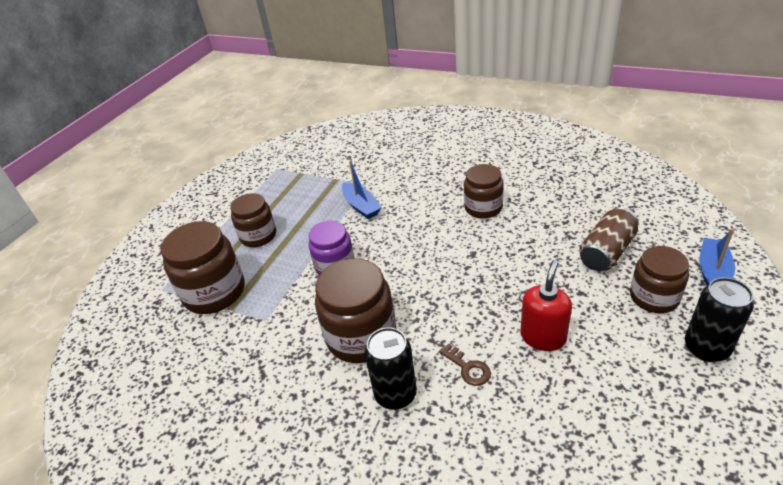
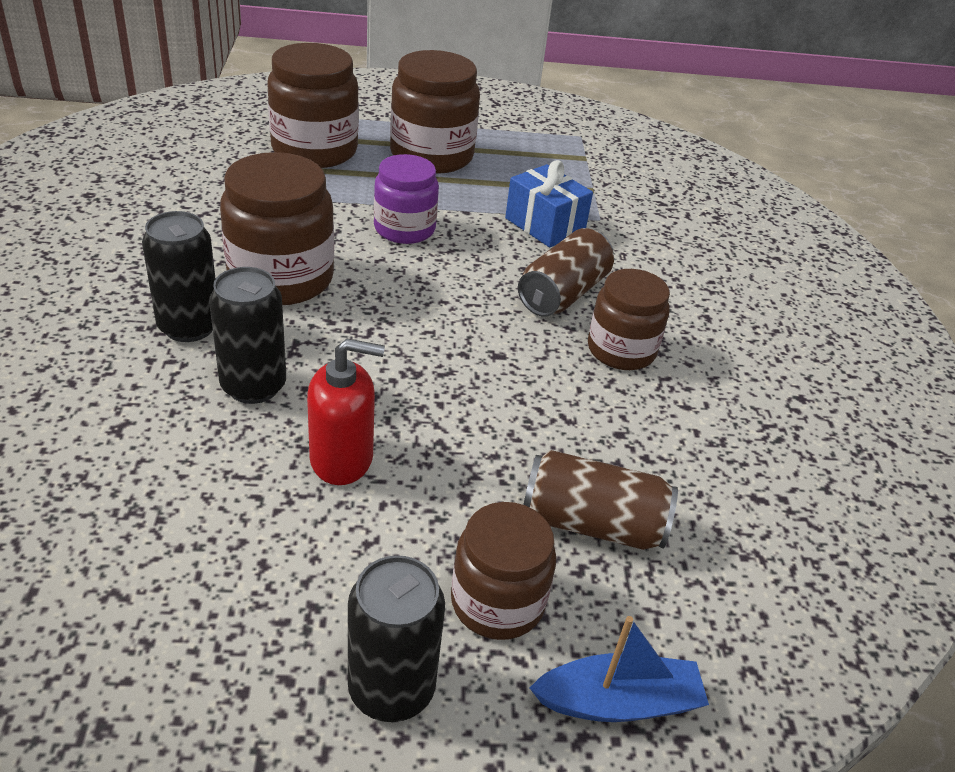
camera: 55 degrees right, 0 degrees up
(258, 236) = (431, 155): brown jar -> brown jar, size x1.53
(361, 206) = (545, 225): blue boat -> blue gift
(428, 216) = (563, 293): none -> brown can
(468, 368) = (253, 386): brown key -> black can

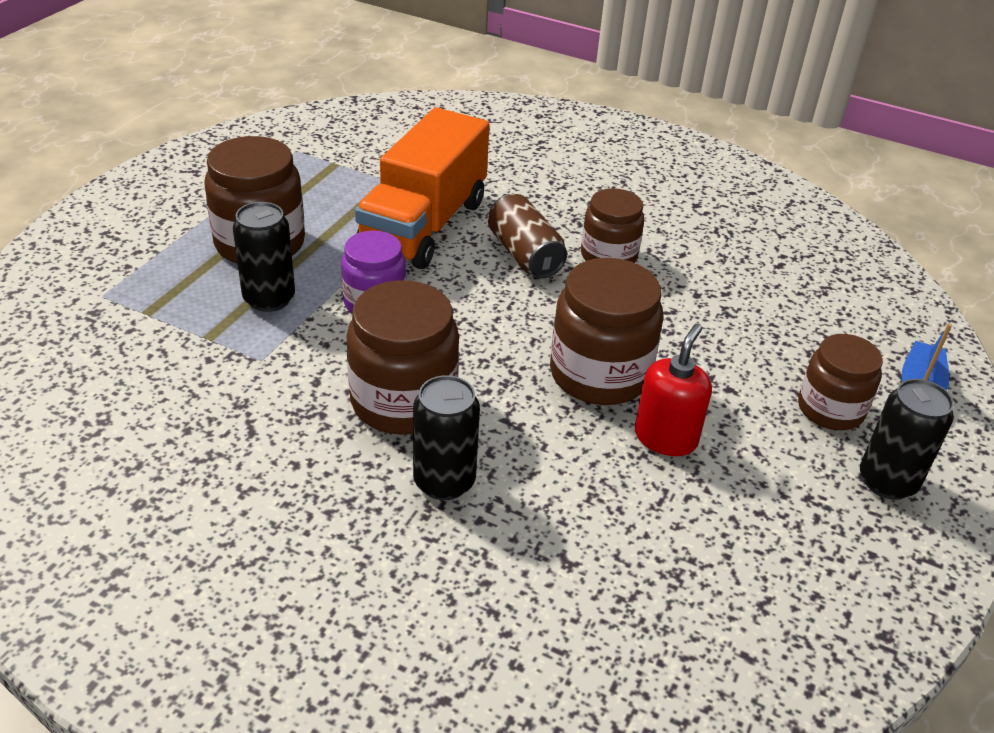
camera: 60 degrees left, 0 degrees up
(253, 386) = (553, 462): black can -> black can (269, 299)
(314, 150) = (185, 312): brown jar -> brown jar (599, 374)
(545, 225) = (424, 225): blue gift -> orange truck
(592, 523) = (776, 341): brown can -> none

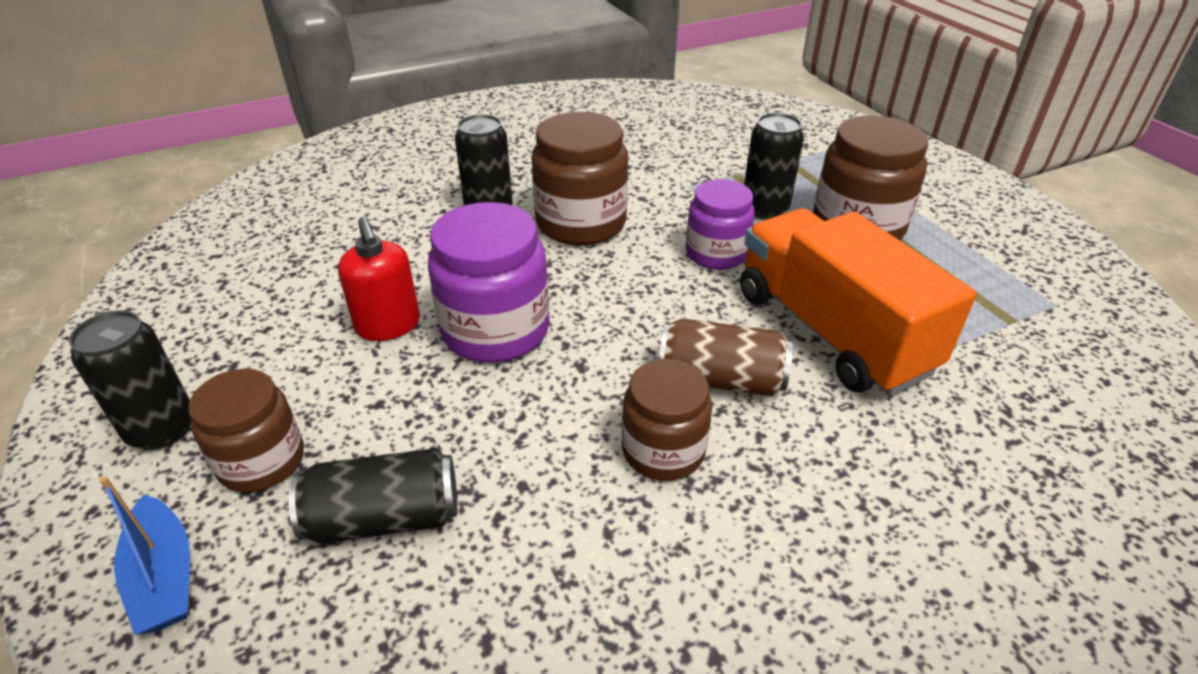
camera: 130 degrees right, 0 degrees up
(599, 374) = (495, 330): brown jar -> purple jar
(782, 332) = (384, 518): none -> black can

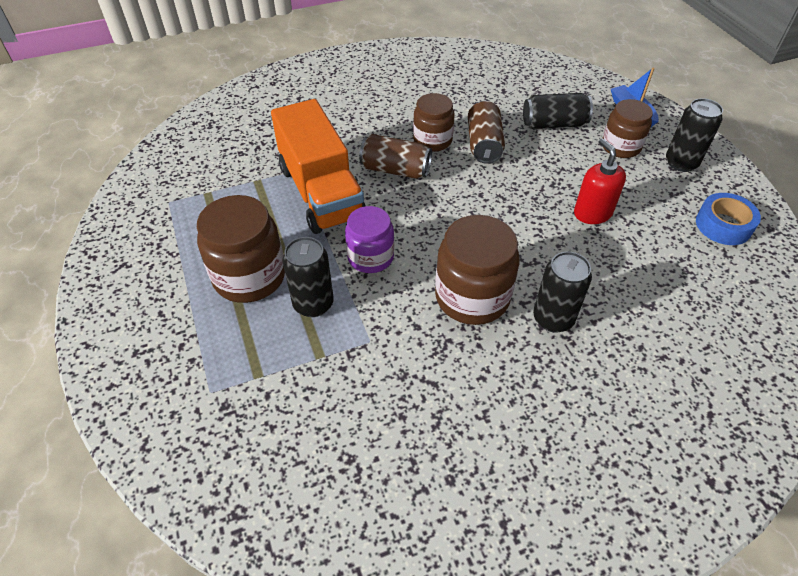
camera: 175 degrees left, 10 degrees up
(190, 319) = (723, 225): none -> blue tape
(495, 330) = (524, 206): purple jar -> none
(554, 447) = (484, 144): none -> brown can

